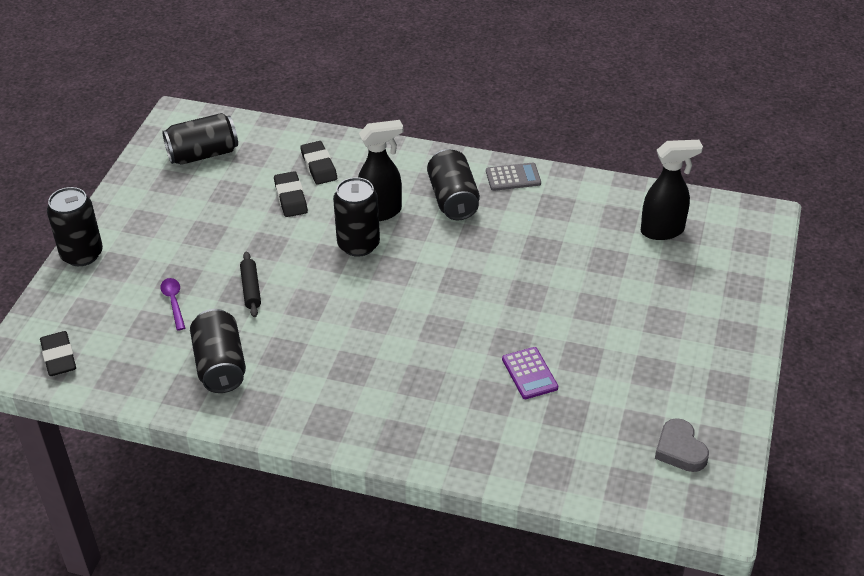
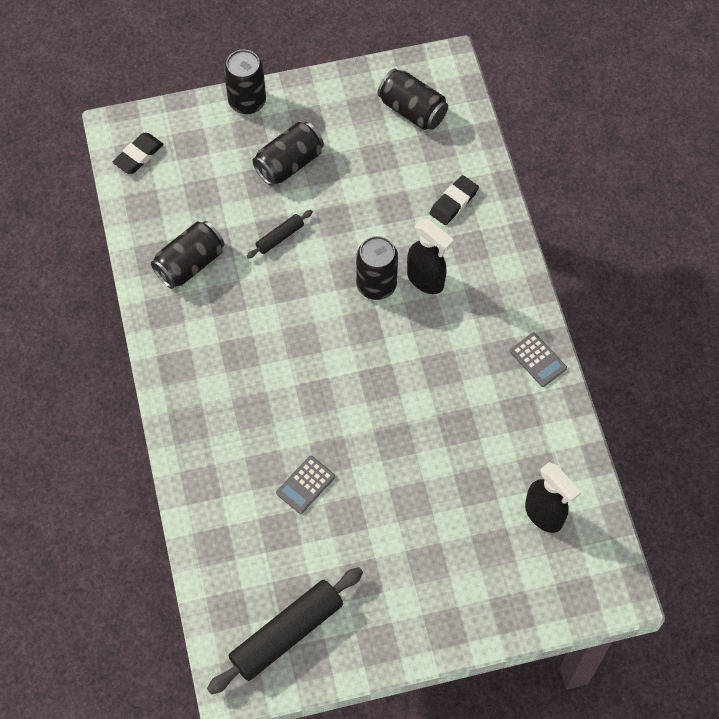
camera: 60 degrees right, 20 degrees up
(174, 302) = (235, 193): purple spoon -> none
(291, 198) = (401, 204): black eraser -> none
(453, 199) = (477, 327): black can -> black can (289, 163)
(529, 373) = (305, 485): purple calculator -> grey calculator
(680, 450) = (286, 634): grey heart -> black rolling pin

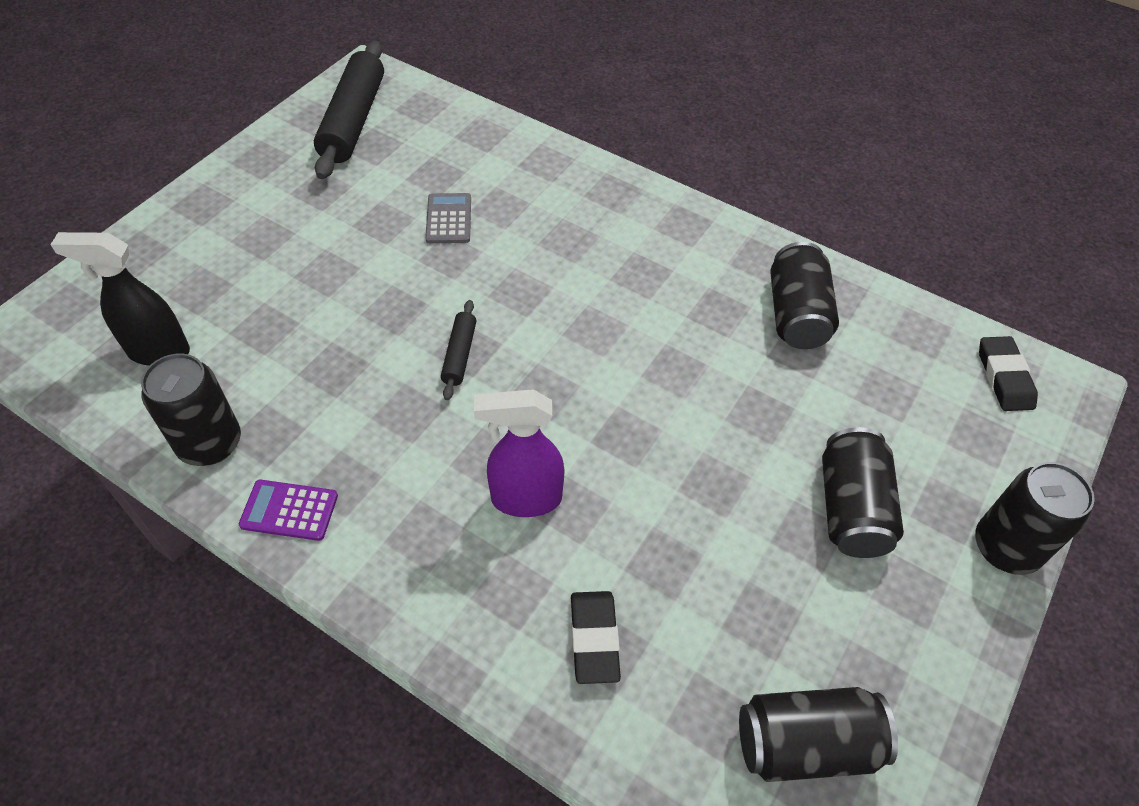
camera: 135 degrees right, 10 degrees down
(280, 237) = (747, 412): black rolling pin -> black rolling pin (460, 354)
(376, 285) = (579, 446): black can -> black can (210, 443)
(426, 280) = (525, 499): black spray bottle -> purple spray bottle
(538, 360) = (289, 510): grey calculator -> purple calculator

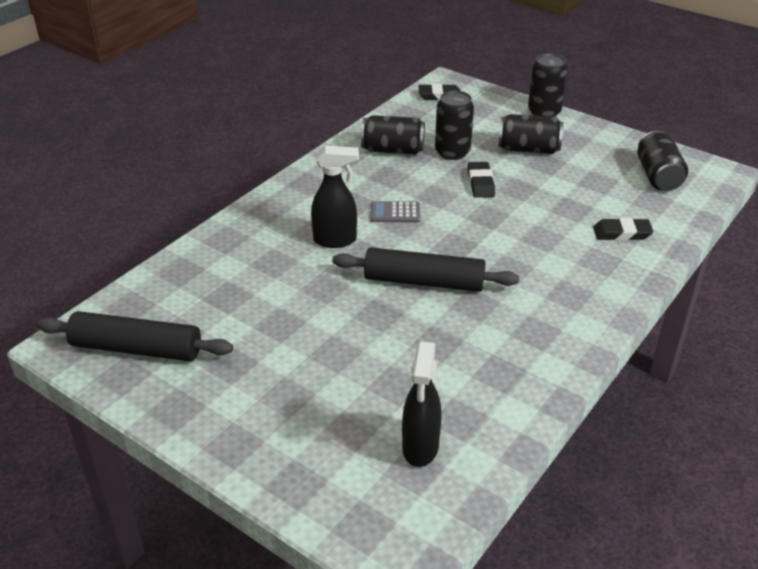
camera: 85 degrees left, 15 degrees down
(210, 443) = (511, 403): black can -> black can (452, 152)
(289, 510) = (562, 355): purple calculator -> none
(448, 219) = (283, 288): grey calculator -> grey calculator (395, 213)
(460, 354) = (424, 281): black rolling pin -> black rolling pin, size x2.07
(525, 499) = (538, 255): purple spray bottle -> none
(549, 260) = (335, 240): none -> black spray bottle
(721, 429) = (480, 183): none -> black eraser

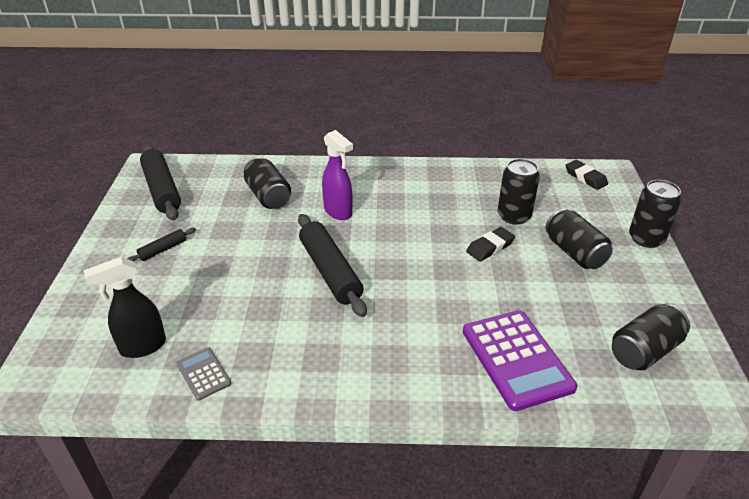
camera: 55 degrees right, 0 degrees up
(263, 384) = (163, 249): none -> black rolling pin
(335, 240) = (338, 212): black spray bottle -> purple spray bottle
(393, 150) = (478, 188): black can -> black can (268, 196)
(395, 213) = (400, 223): grey calculator -> grey calculator (203, 374)
(622, 233) = (516, 359): black eraser -> purple calculator

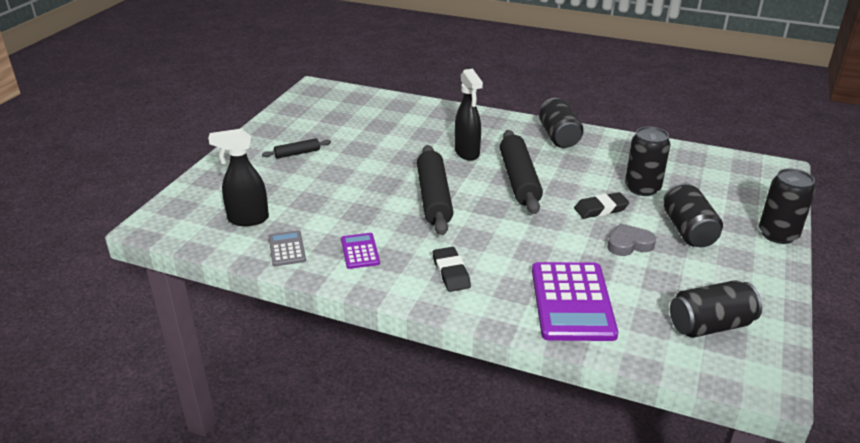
camera: 20 degrees right, 5 degrees down
(162, 190) = (318, 108): black rolling pin -> black rolling pin (519, 180)
(268, 196) = (409, 129): black can -> black can (558, 137)
(284, 356) = (360, 251): none -> purple calculator
(338, 212) = (467, 153): purple spray bottle -> black spray bottle
(533, 280) = (629, 244): none -> grey heart
(585, 177) = (744, 169): black eraser -> black eraser (451, 272)

